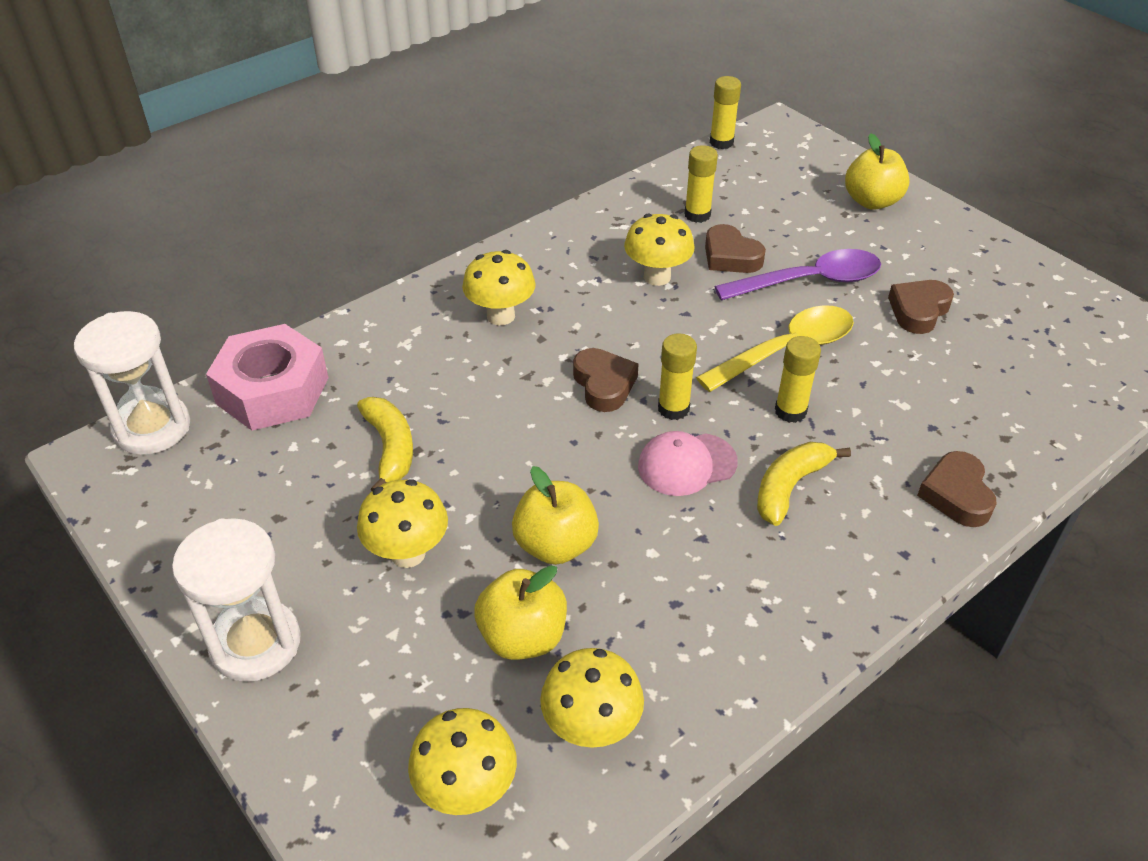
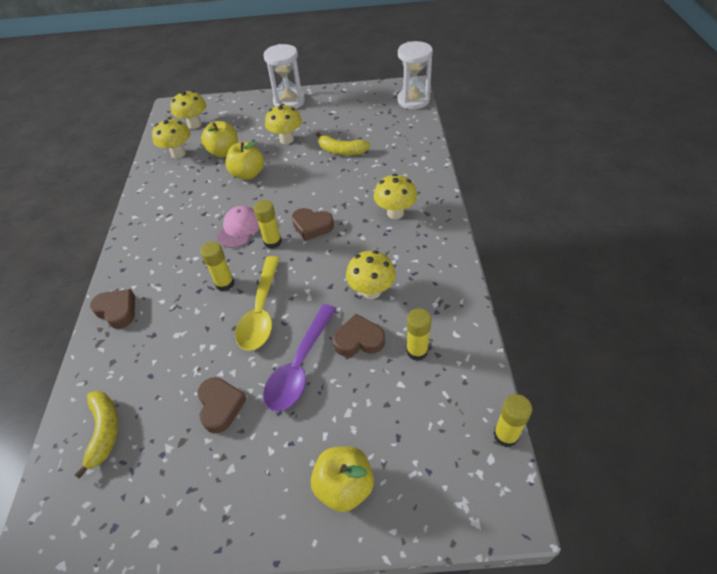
camera: 130 degrees right, 5 degrees up
(272, 390) = (407, 131): pink nut -> none
(790, 487) = (191, 254): yellow banana -> yellow banana (104, 431)

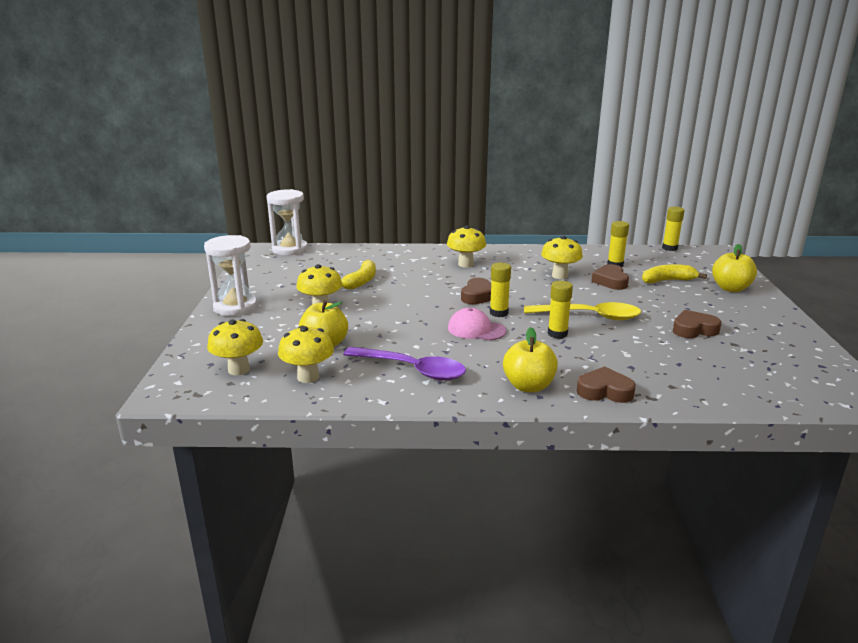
camera: 90 degrees left, 25 degrees down
(104, 431) = (747, 380): yellow banana -> yellow banana (667, 281)
(117, 311) = (604, 391): brown heart -> brown heart turned 60 degrees clockwise
(248, 174) = (379, 328): yellow apple -> yellow apple (528, 386)
(300, 366) = (642, 301): purple spoon -> purple spoon (412, 370)

